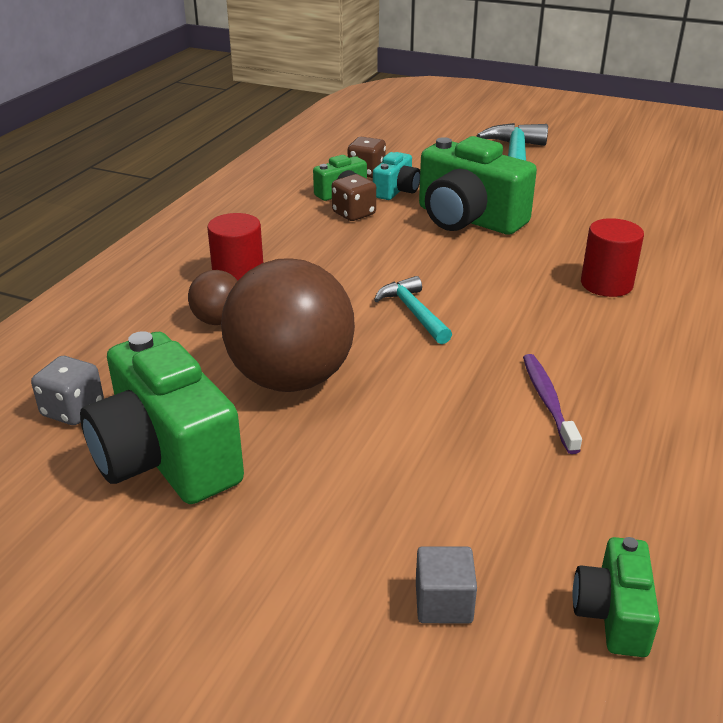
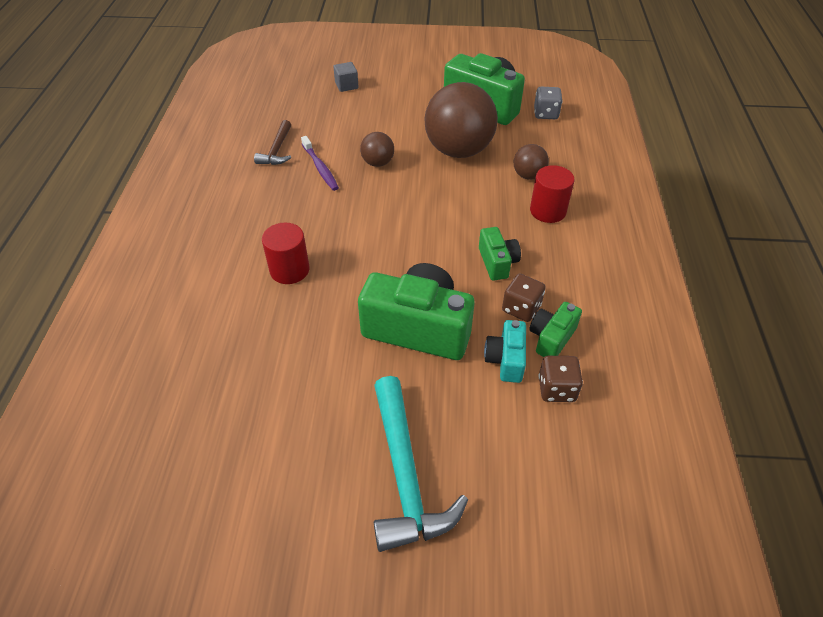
camera: 160 degrees right, 15 degrees up
(413, 312) = (416, 210): turquoise hammer -> none
(442, 388) = (378, 163): none -> brown ball
(613, 614) = (286, 94): green camera -> green camera (497, 262)
(631, 454) = (277, 150): none -> brown hammer

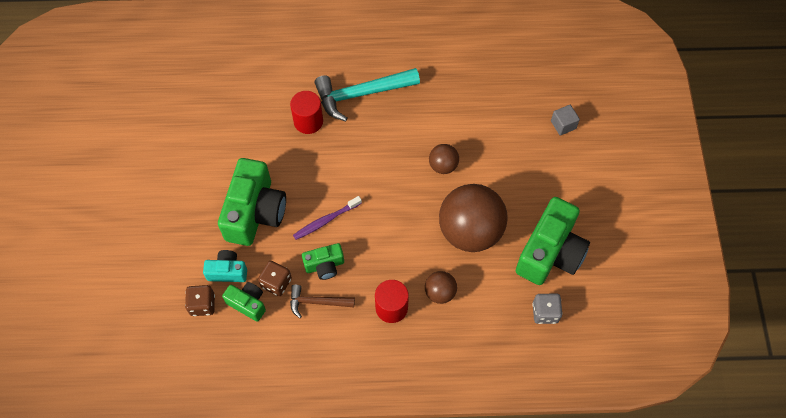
camera: 85 degrees right, 15 degrees up
(277, 150) = (451, 86): brown hammer -> brown hammer (317, 302)
(320, 168) = (430, 122): purple toothbrush -> purple toothbrush (326, 220)
(406, 475) = (140, 214): turquoise hammer -> turquoise hammer (361, 94)

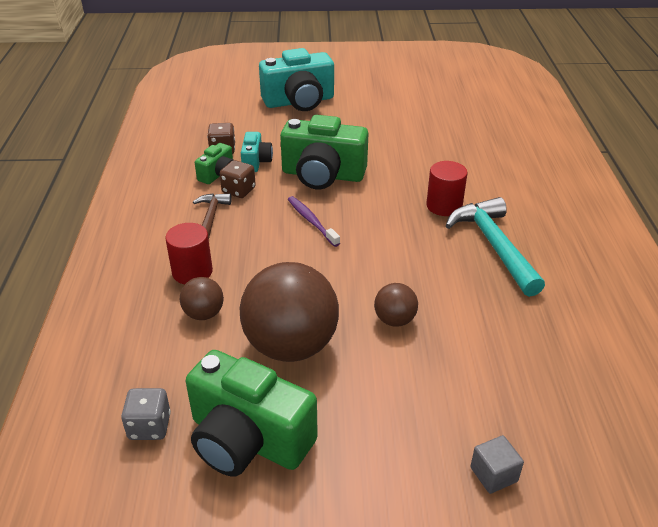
camera: 90 degrees right, 25 degrees down
(108, 236) = (299, 101): none -> turquoise camera
(324, 265) = (254, 221): green camera -> none

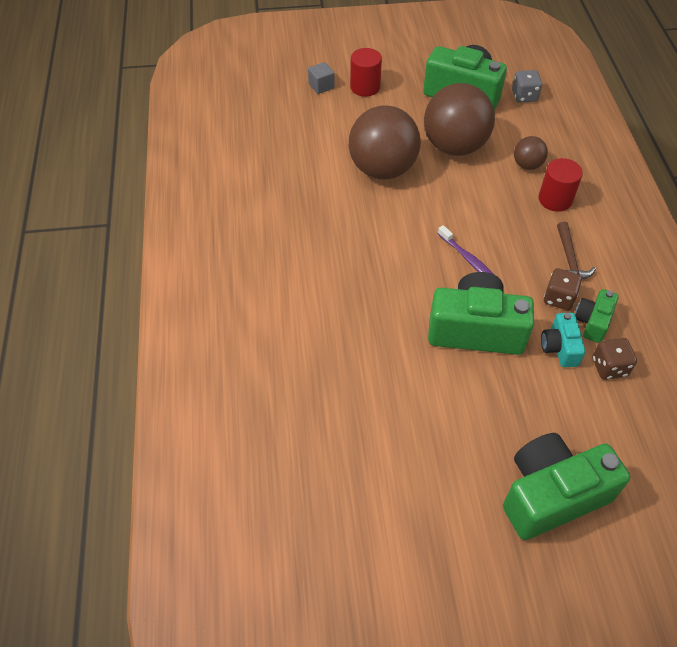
camera: 175 degrees right, 15 degrees up
(299, 101) = (551, 495): turquoise camera -> green camera
(394, 320) = (382, 169): brown ball -> brown ball, size x2.13
(444, 206) = (340, 291): red cylinder -> red cylinder (365, 87)
(493, 245) = (297, 243): turquoise hammer -> none

